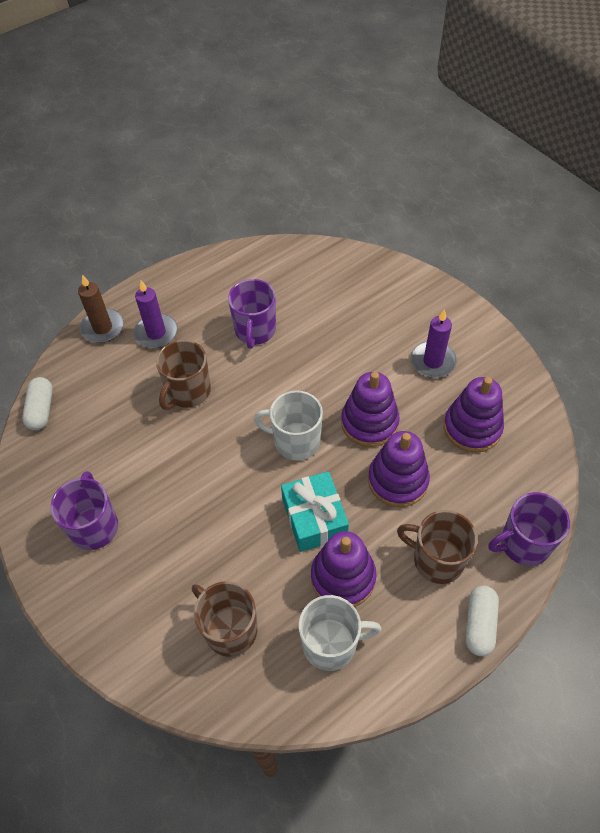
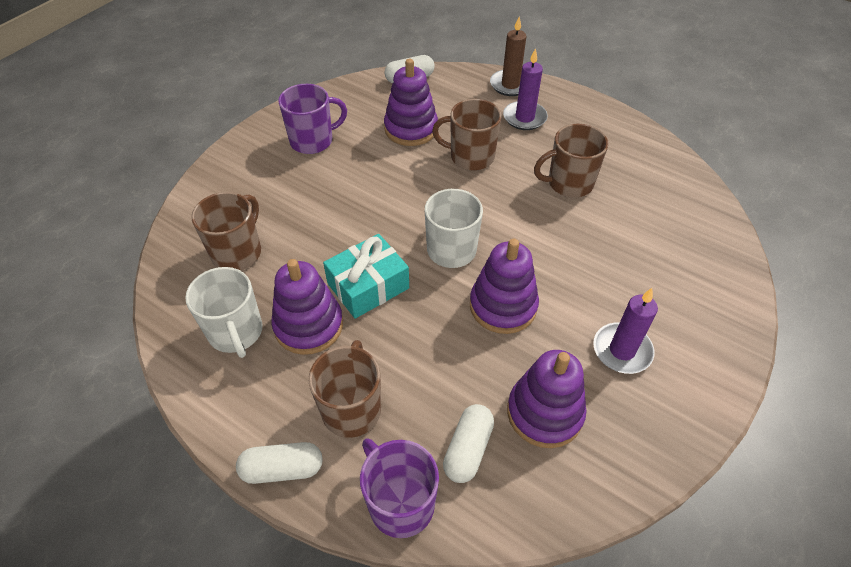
camera: 70 degrees right, 5 degrees down
(255, 331) = (569, 183): purple mug -> brown mug
(397, 480) = (439, 349): purple stacking toy -> purple stacking toy (411, 129)
(490, 486) = (468, 449): none -> white capsule

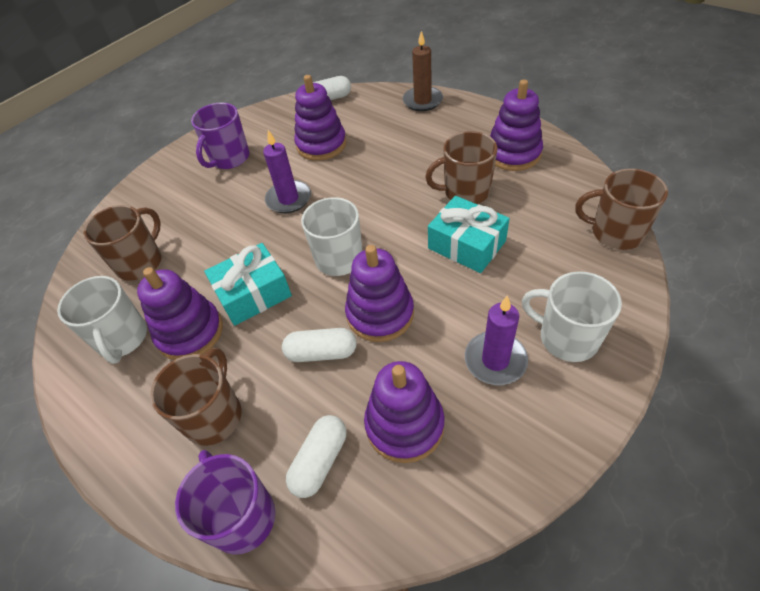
camera: 10 degrees right, 0 degrees up
(282, 469) = (136, 476): white capsule -> white capsule (322, 353)
(312, 141) = (229, 158): purple mug -> purple mug turned 135 degrees clockwise
(470, 157) = (373, 169): brown mug -> brown mug (615, 233)
(524, 118) = (431, 131): purple candle -> purple candle (288, 199)
(578, 237) = (466, 245): none -> turquoise gift
(611, 145) = (513, 154): none -> purple stacking toy
(686, 328) = (567, 338): none -> white mug

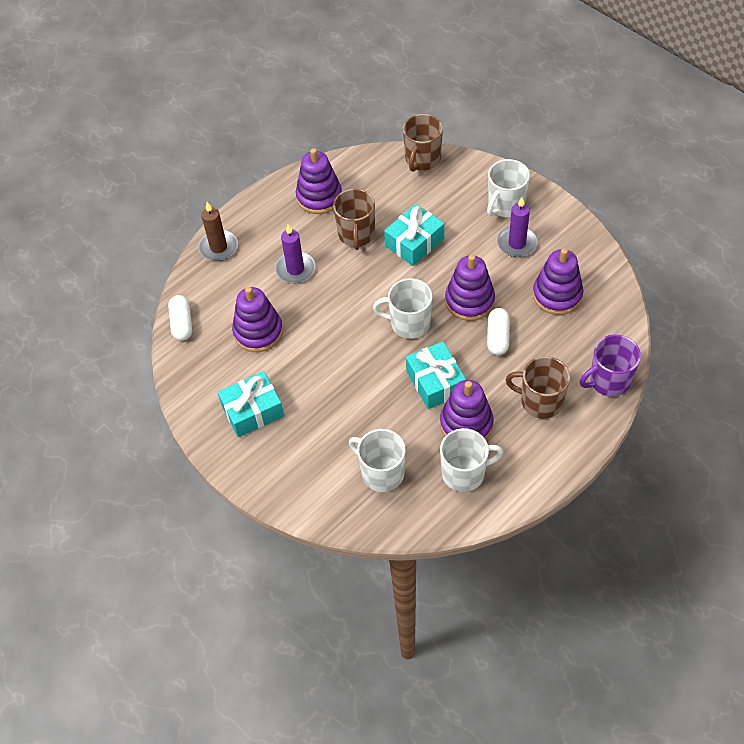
camera: 85 degrees left, 5 degrees up
(140, 262) = (381, 473): brown mug -> white mug
(229, 158) = (252, 411): purple mug -> turquoise gift
(288, 199) = (329, 358): purple candle -> purple candle (295, 269)
(320, 461) = (577, 340): white capsule -> none

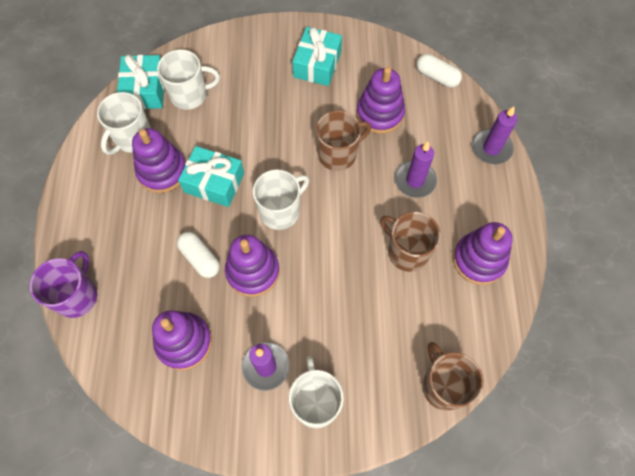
camera: 130 degrees right, 10 degrees up
(218, 247) = (491, 148): brown candle -> purple candle
(414, 242) = (353, 287): turquoise gift -> turquoise gift (145, 90)
(540, 401) = (120, 233): brown mug -> brown mug (338, 154)

